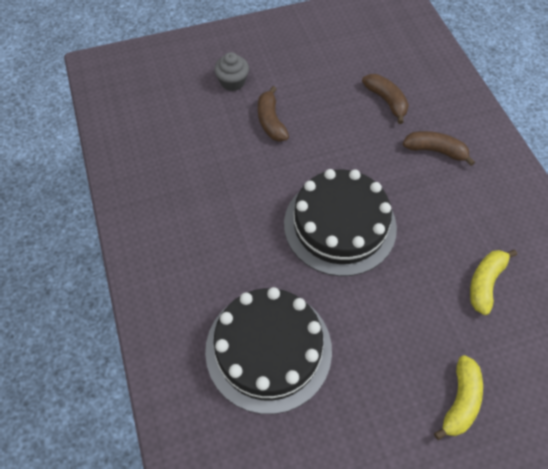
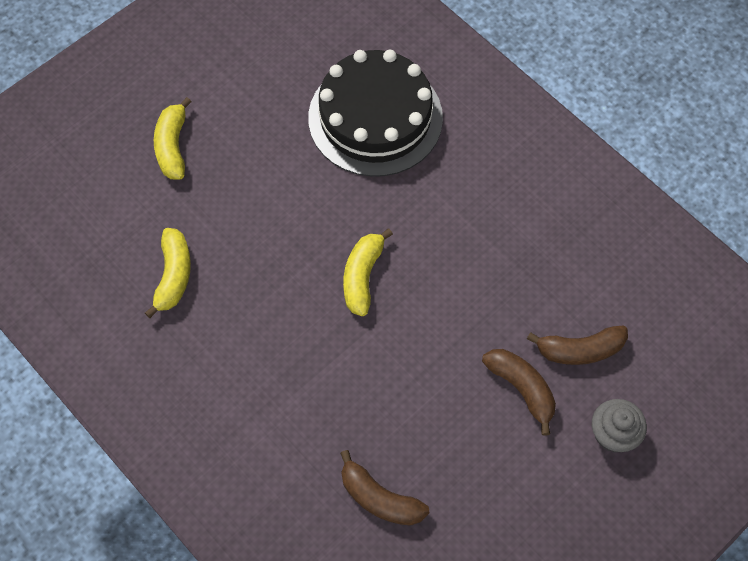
camera: 155 degrees right, 5 degrees up
(340, 225) = (362, 276): black cake -> yellow banana
(435, 151) = (281, 437): brown banana -> brown banana (580, 350)

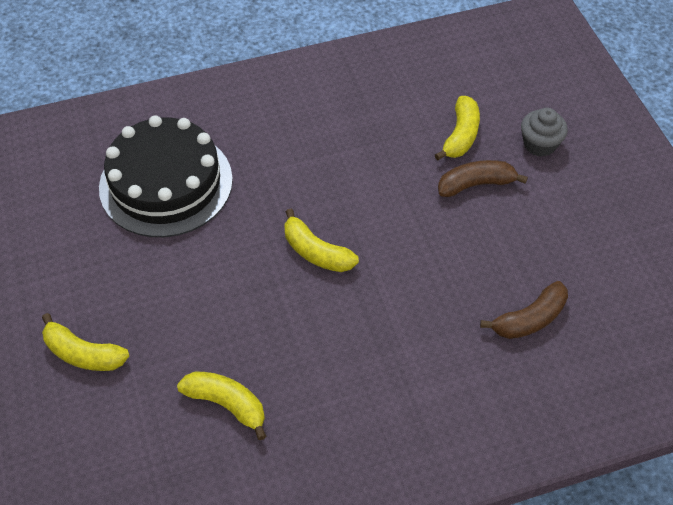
camera: 65 degrees left, 10 degrees down
(580, 350) = (461, 135): brown banana -> yellow banana

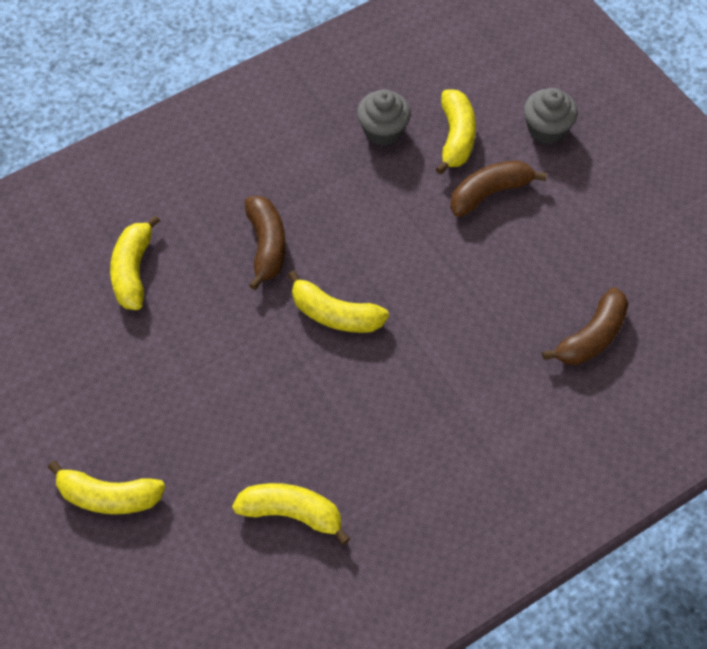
camera: 15 degrees left, 5 degrees up
(166, 183) = (133, 271): black cake -> yellow banana
(278, 187) = (266, 246): none -> brown banana
(402, 118) = (383, 130): none -> grey cupcake

